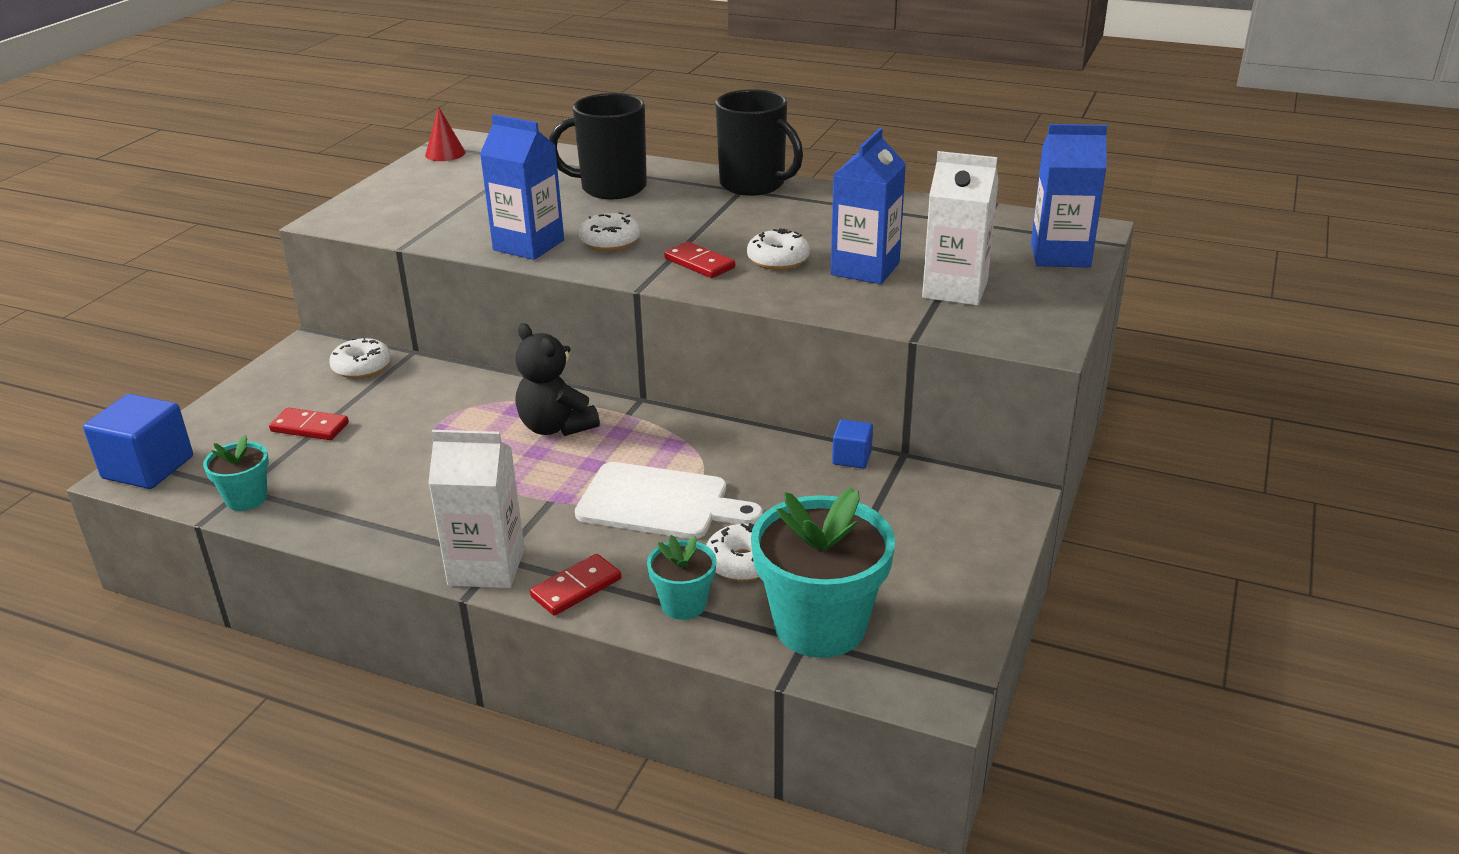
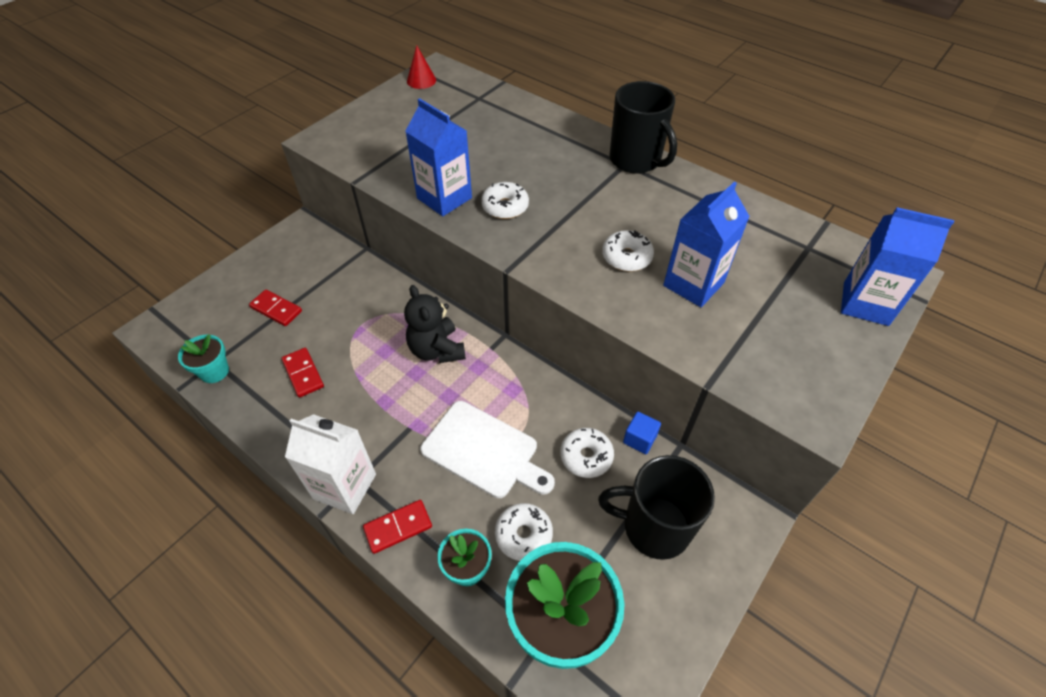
camera: 15 degrees right, 20 degrees up
(148, 467) = (165, 324): blue cube -> none
(362, 367) = (328, 256): white donut -> white donut (586, 456)
(611, 188) = (527, 143): black mug -> black mug (654, 527)
(699, 263) = (564, 248): red domino -> red domino (303, 373)
(955, 290) = (761, 329): white carton -> none

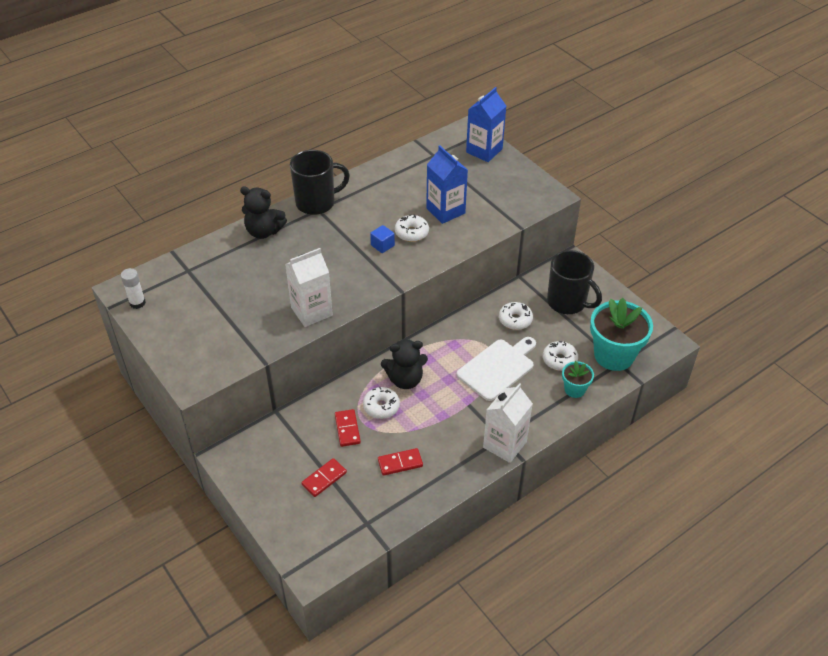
camera: 75 degrees left, 5 degrees down
(214, 371) = (378, 523): turquoise flower pot -> none
(398, 527) = (541, 419): red domino -> red domino (347, 429)
(421, 80) = (137, 303): red cone -> white glue stick
(444, 198) = (311, 311): blue carton -> white carton
(505, 207) = (336, 280): white donut -> white donut (381, 407)
(563, 132) = (264, 231): none -> black teddy bear
(639, 439) = (510, 292): blue cube -> blue cube (382, 245)
(654, 527) = (567, 302): black mug -> black mug turned 75 degrees counterclockwise

